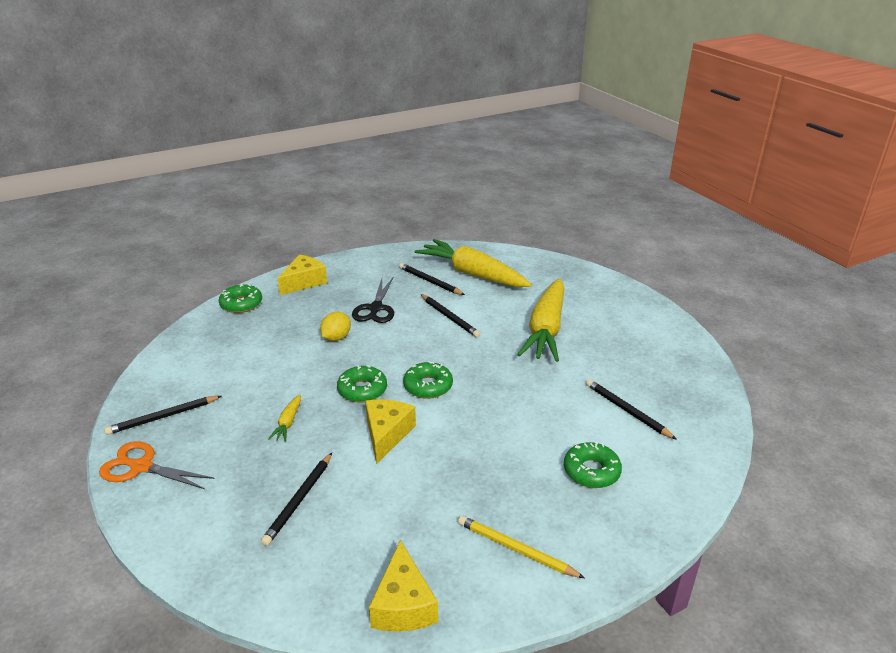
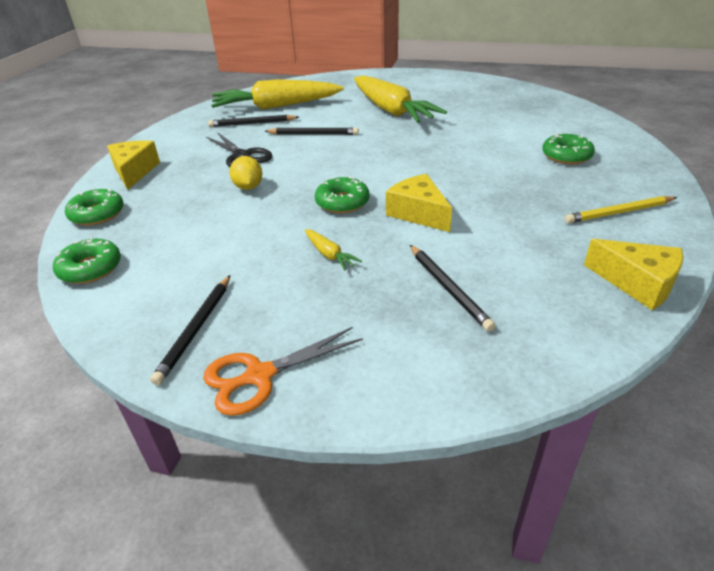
camera: 45 degrees left, 5 degrees up
(428, 386) = (384, 174): green donut -> green donut (90, 268)
(627, 411) = (520, 122): black pencil -> none

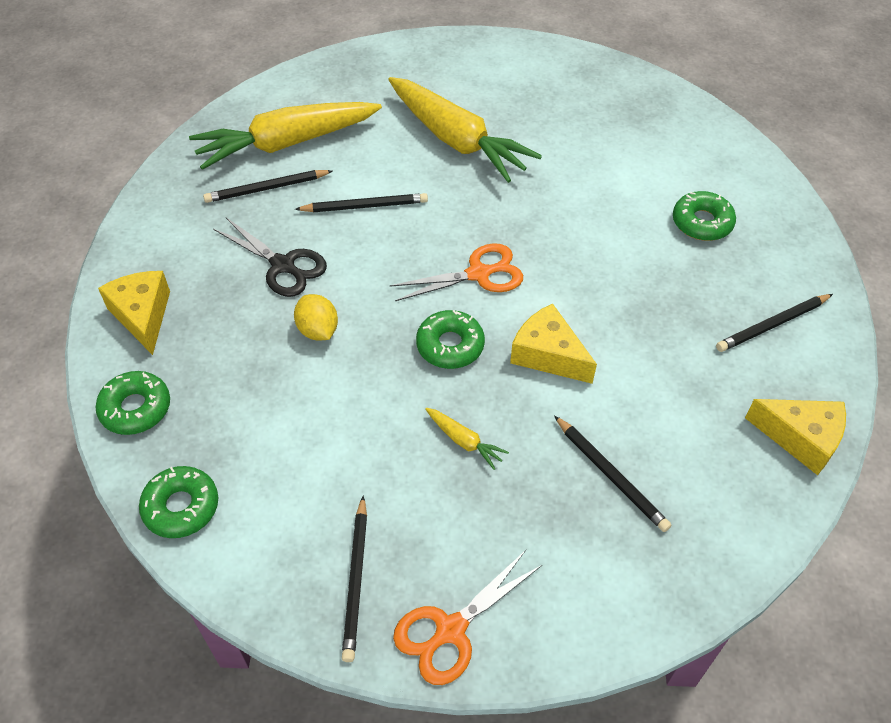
camera: 15 degrees left, 15 degrees up
(380, 169) = (479, 274): none -> orange scissors
(619, 212) = (772, 324): yellow pencil -> black pencil

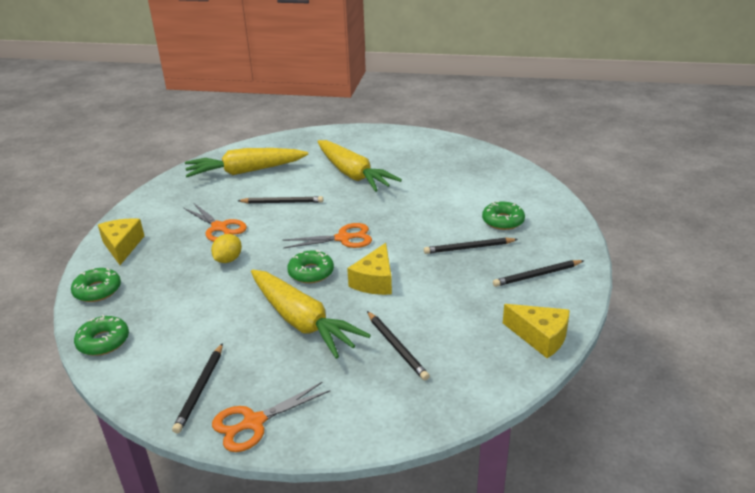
camera: 10 degrees right, 20 degrees down
(267, 188) = (225, 191): black pencil -> black pencil (469, 248)
(283, 265) = (219, 227): black scissors -> orange scissors
(318, 330) = (228, 260): yellow lemon -> yellow lemon turned 45 degrees clockwise
(464, 441) = (302, 321): yellow carrot -> yellow carrot, size x2.49
(548, 355) = (375, 281): yellow cheese -> yellow cheese turned 120 degrees counterclockwise

